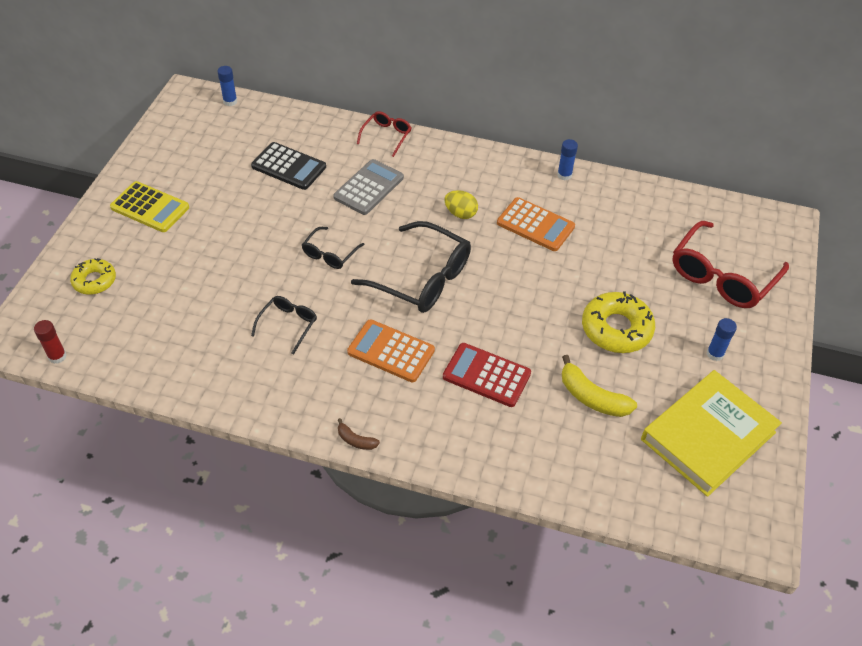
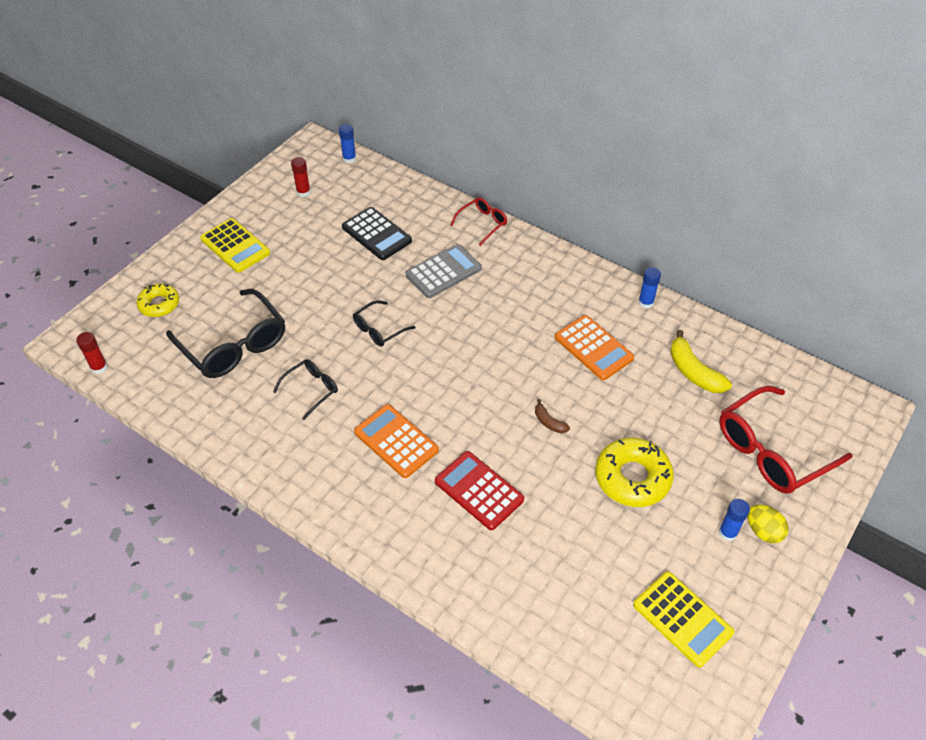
camera: 20 degrees right, 0 degrees up
(197, 142) = (303, 192): none -> red glue stick
(356, 440) = (326, 521): brown banana -> brown banana (549, 422)
(422, 278) = (457, 375): black glasses -> black glasses (234, 345)
(460, 213) = (522, 318): yellow egg -> yellow egg (763, 531)
(592, 397) = (576, 543): yellow banana -> yellow banana (693, 372)
(708, 436) = (682, 619): yellow book -> yellow calculator

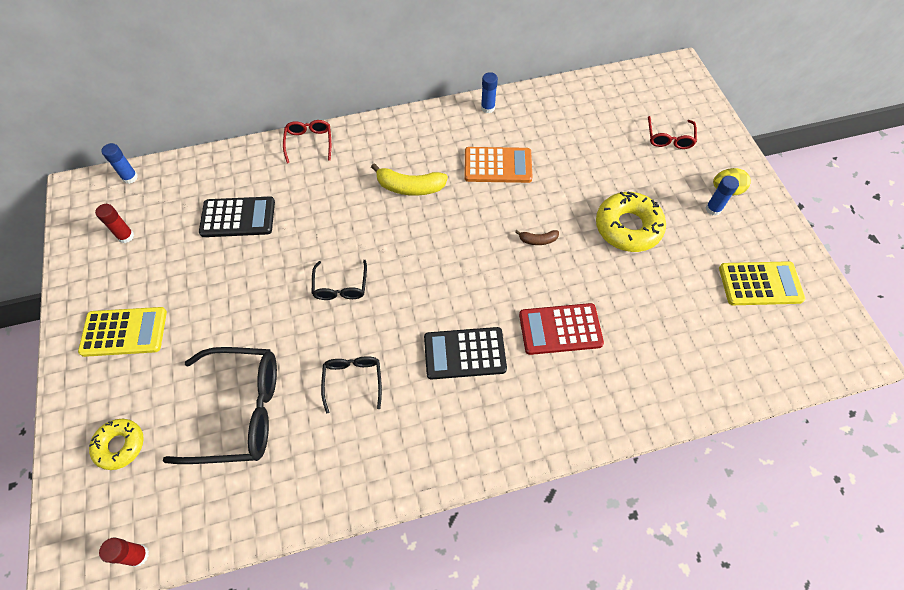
camera: 50 degrees left, 10 degrees up
(396, 441) = (464, 353): orange calculator -> black calculator
(443, 272) = (329, 202): grey calculator -> none
(693, 372) = (571, 128): yellow banana -> yellow banana (410, 187)
(771, 450) = (669, 138): red glasses -> red glasses, size x0.52

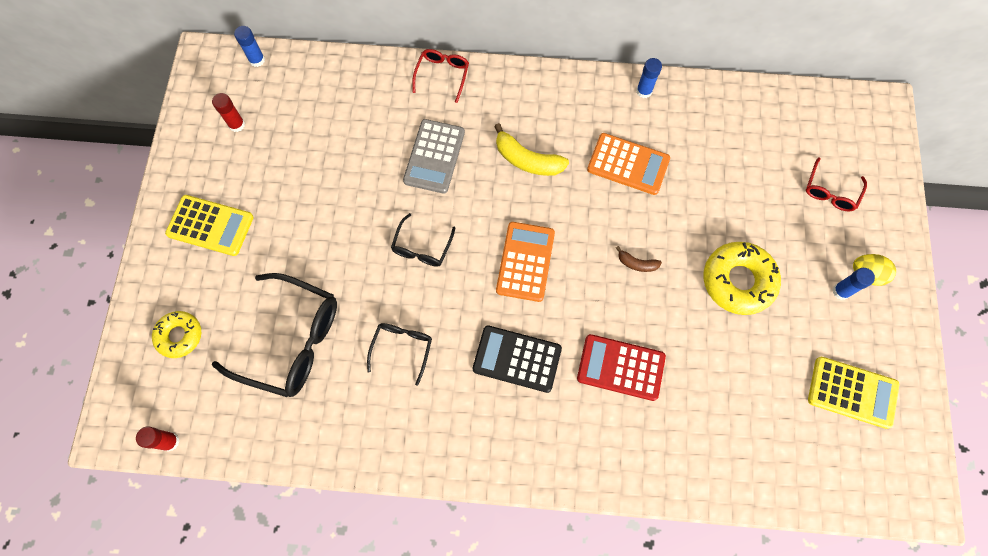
camera: 20 degrees right, 10 degrees up
(238, 217) = (347, 139): black calculator -> none
(325, 208) = (434, 156): none -> grey calculator
(440, 269) = (525, 261): none -> orange calculator

